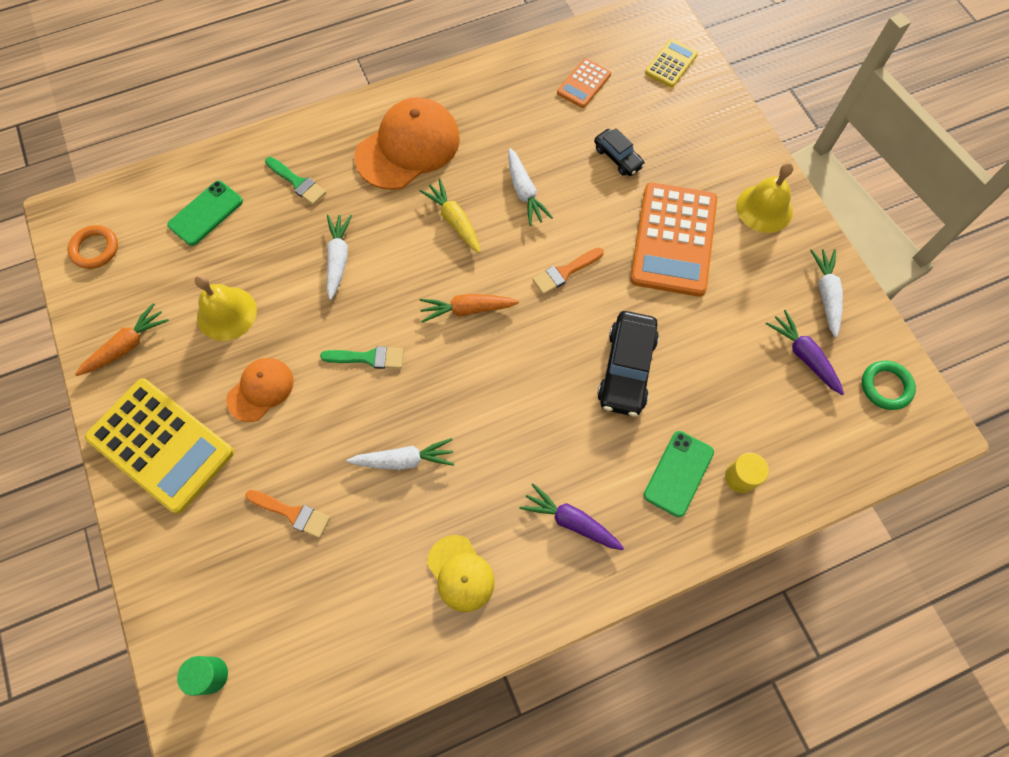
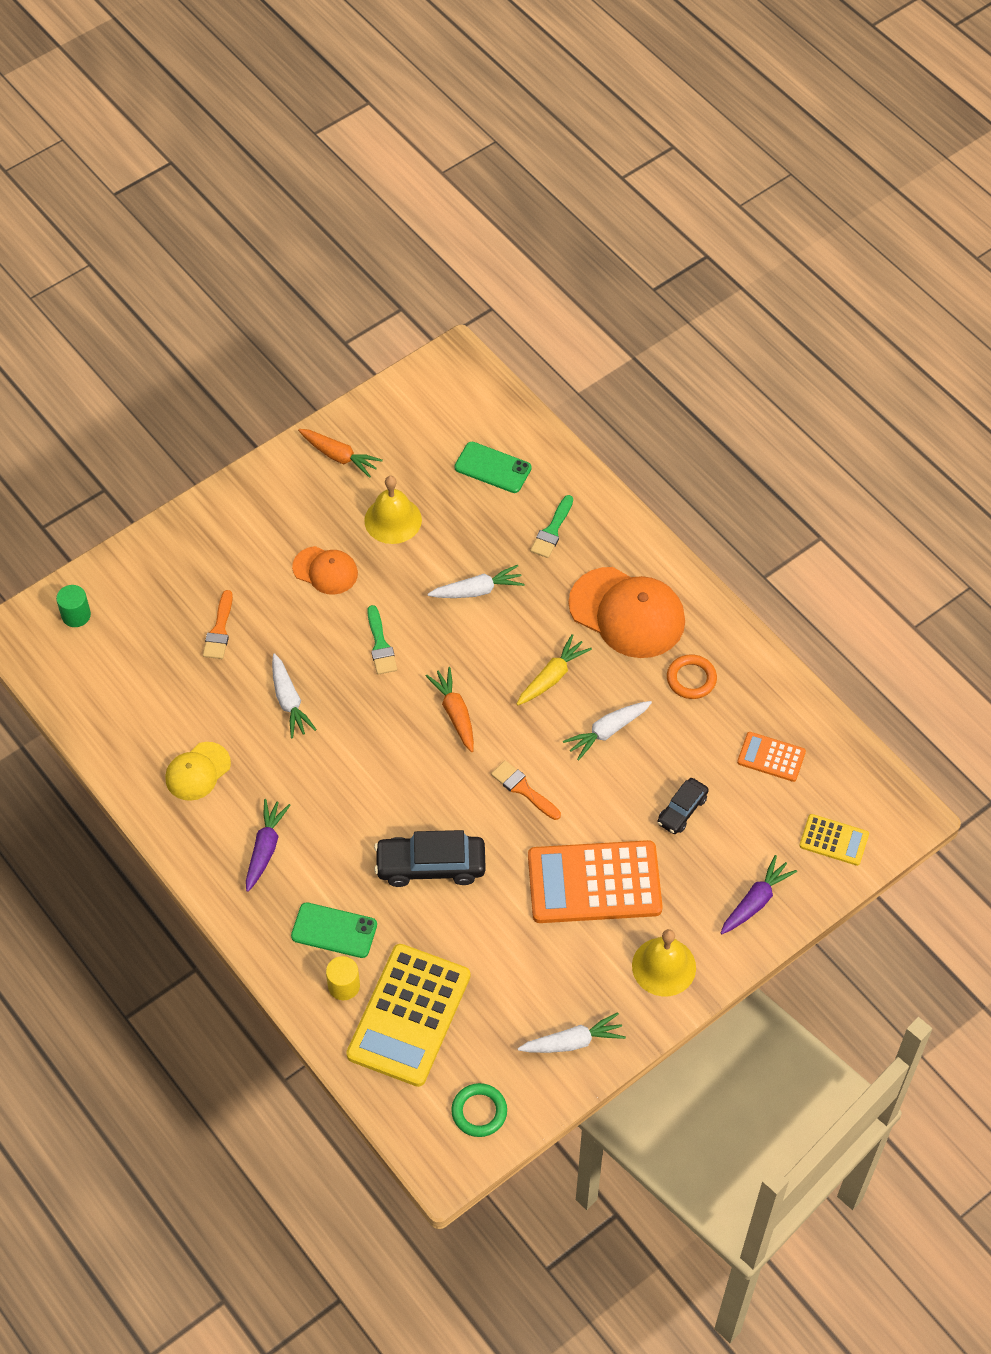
camera: 75 degrees right, 10 degrees down
(95, 249) = (427, 397): orange ring -> orange ring (691, 679)
(161, 445) = (255, 514): yellow calculator -> yellow calculator (409, 1015)
(803, 355) = (492, 1028): purple carrot -> purple carrot (755, 901)

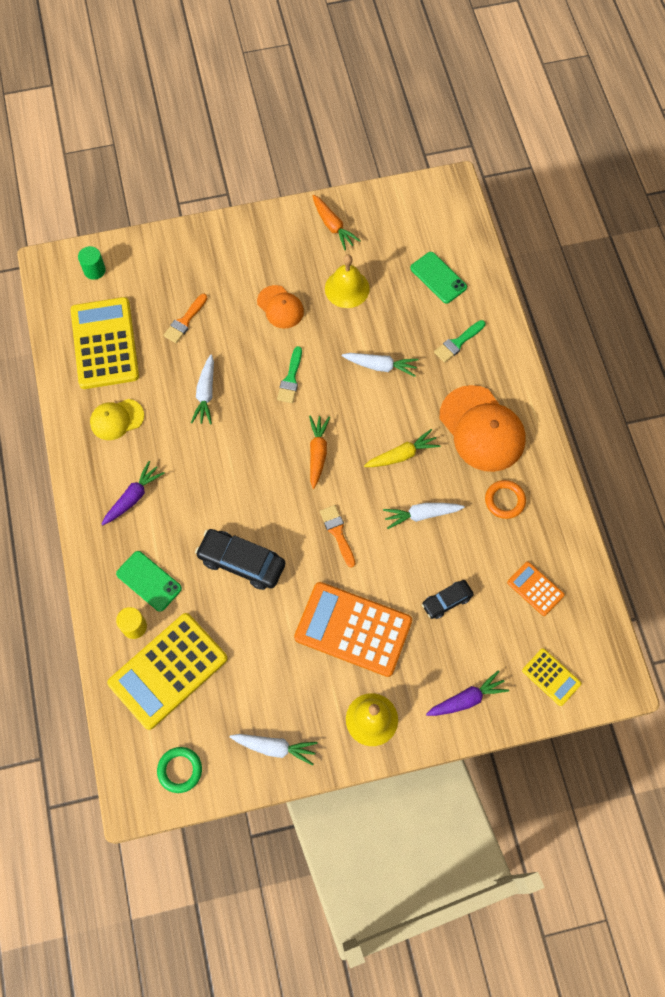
camera: 25 degrees right, 10 degrees up
(135, 693) = (104, 343): none -> yellow calculator

